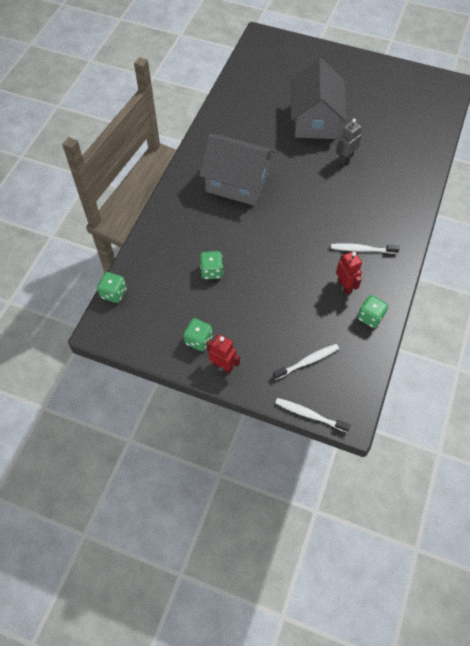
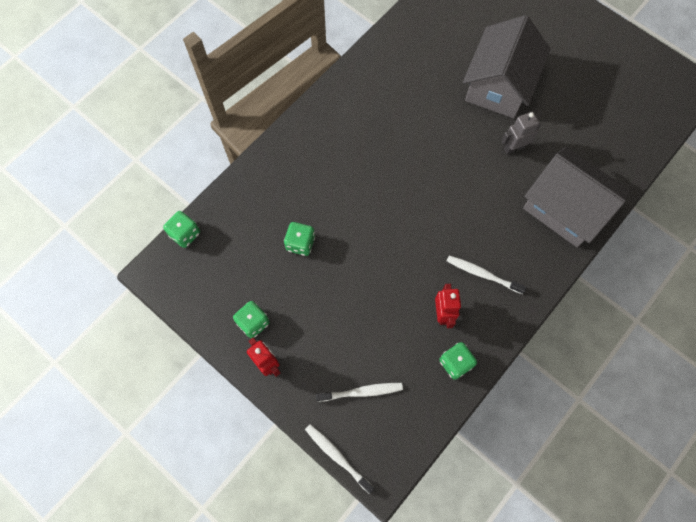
camera: 20 degrees right, 10 degrees up
(237, 183) = (374, 140): grey house -> grey house (565, 208)

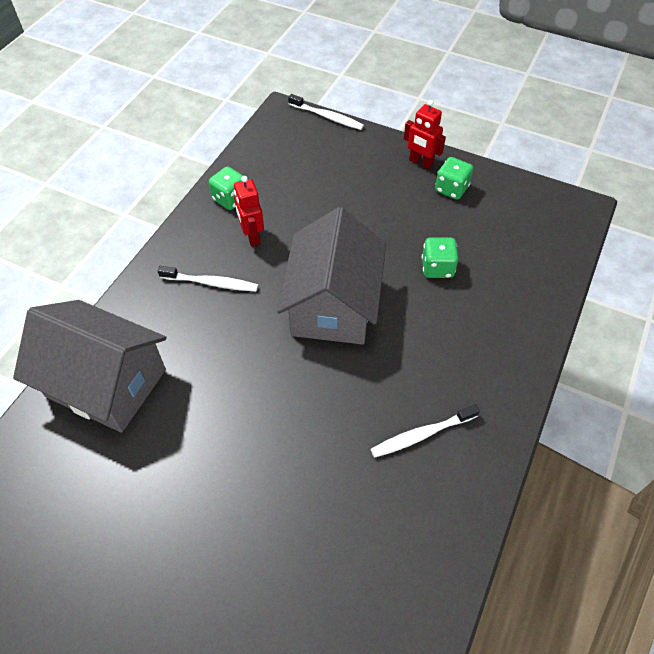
camera: 165 degrees right, 15 degrees down
(185, 234) = (573, 249): green dice -> none
(361, 392) = (320, 160): white toothbrush -> white toothbrush (422, 435)
(499, 85) = (217, 562): grey house -> grey house (333, 305)
(514, 148) = (183, 454): grey robot -> none

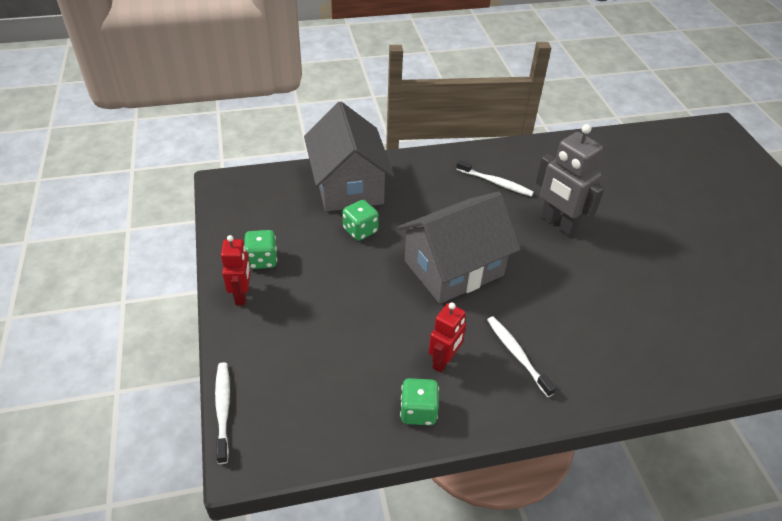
camera: 130 degrees left, 10 degrees down
(106, 383) = (661, 353): grey house -> grey house (348, 185)
(309, 441) = (558, 224): none -> grey robot

